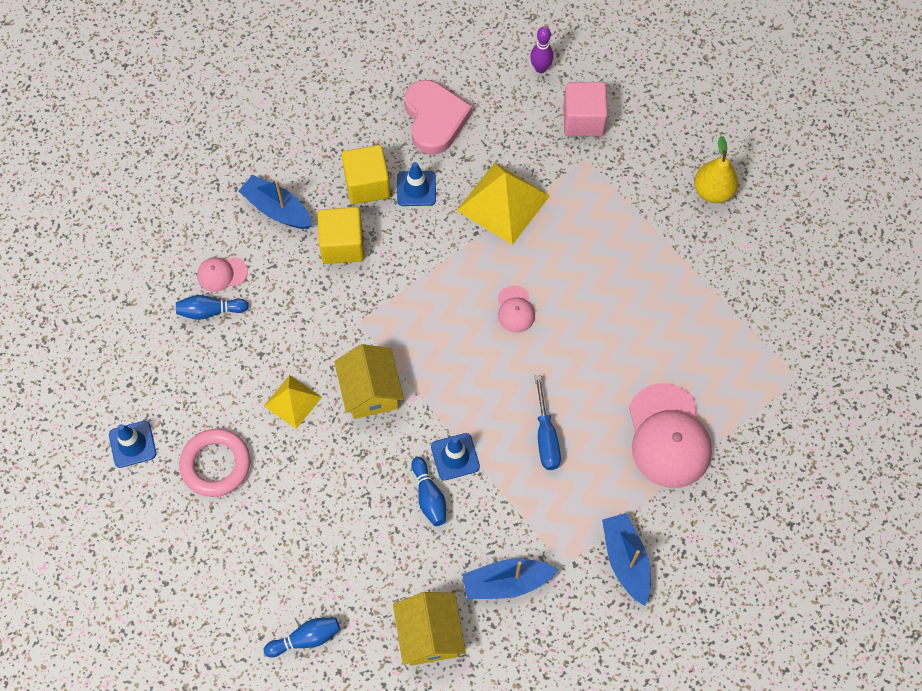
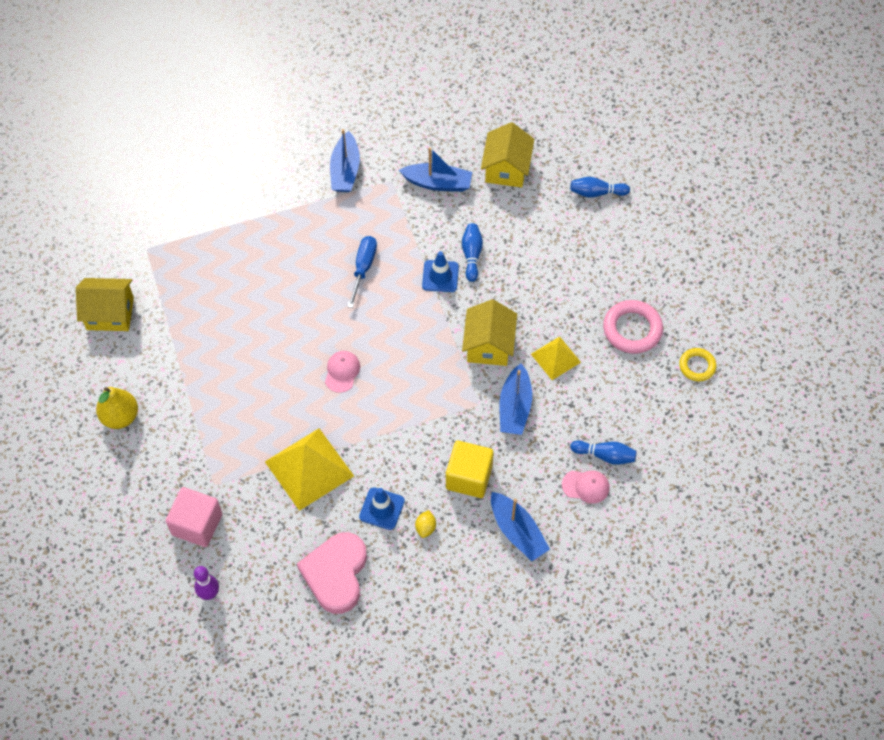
camera: 160 degrees left, 5 degrees down
(132, 444) = (697, 366): blue traffic cone -> yellow ring
(319, 331) = (515, 407): none -> blue boat
(367, 185) = (425, 528): yellow cube -> yellow lemon
(668, 436) = (269, 239): pink cap -> none
(789, 291) = (110, 313): none -> yellow house

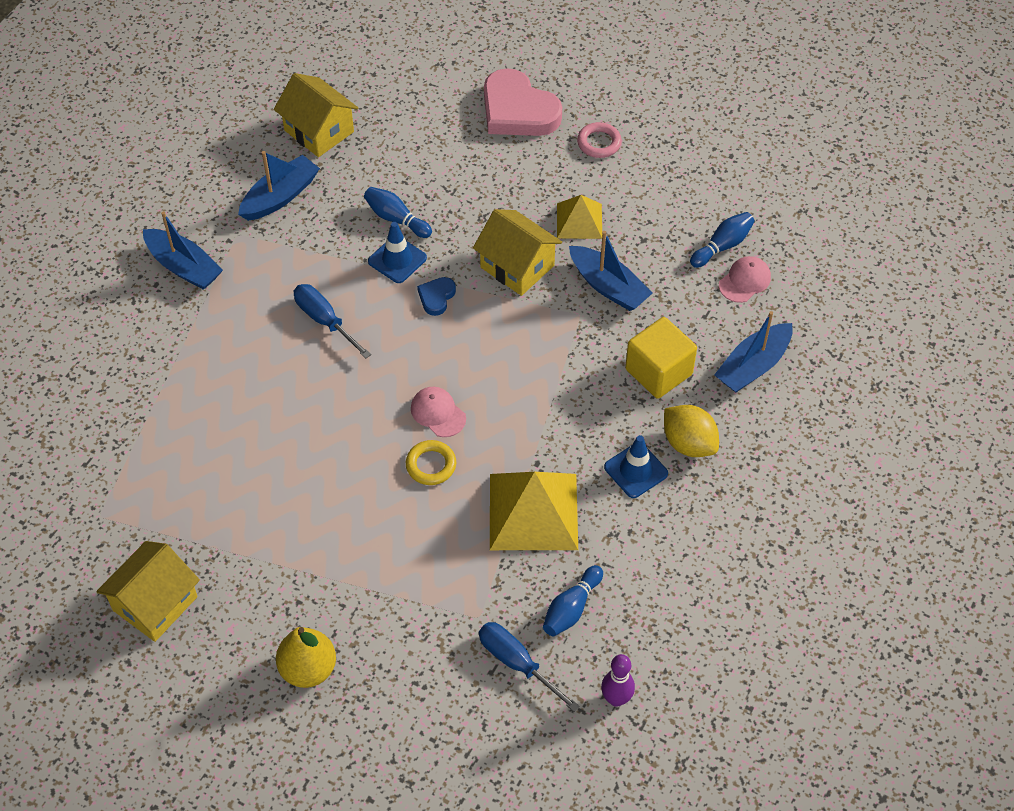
camera: 55 degrees left, 5 degrees down
(197, 524) = (517, 663): pink cube -> blue screwdriver
(336, 574) = (682, 557): pink heart -> pink heart (518, 110)
(425, 528) = (688, 443): yellow lemon -> yellow lemon, size x1.82
(428, 316) = (436, 297): none -> blue heart
(517, 531) = (753, 366): blue boat -> blue boat turned 135 degrees clockwise
(596, 193) = (417, 78): blue bowling pin -> blue bowling pin (571, 608)
(632, 329) = (599, 143): pink ring -> pink ring, size x0.61
(697, 366) = (681, 119): yellow ring -> yellow ring (431, 465)

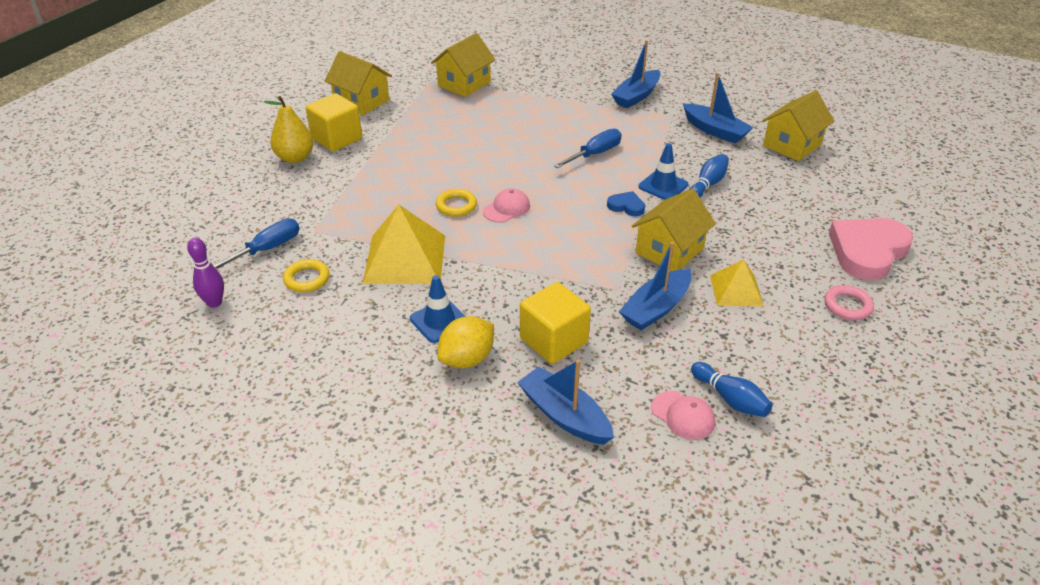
camera: 90 degrees right, 15 degrees down
(119, 470) = (464, 84): none -> yellow house
(261, 622) = (337, 139): none -> yellow cube
(571, 608) = (307, 279): blue bowling pin -> yellow ring

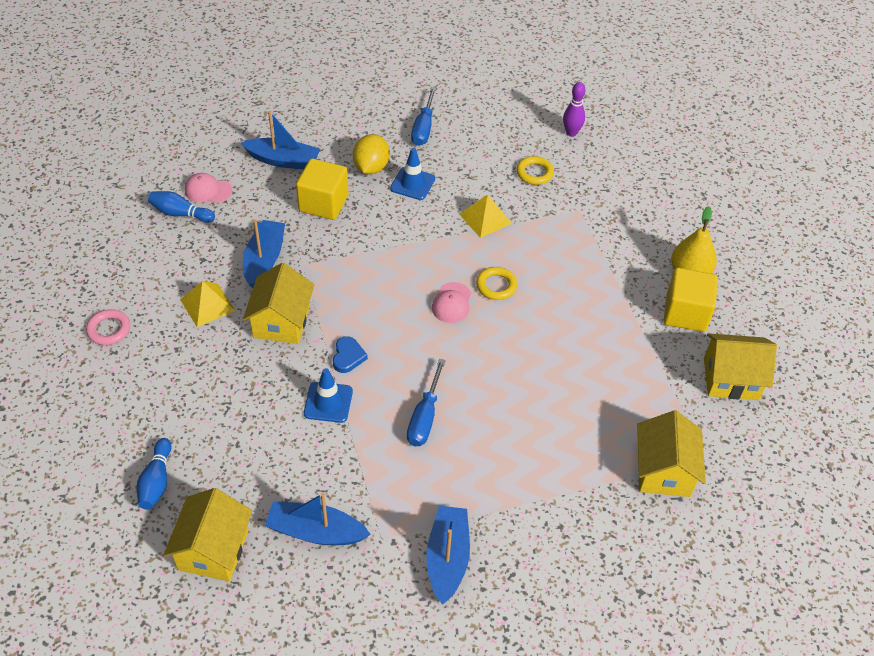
camera: 145 degrees right, 10 degrees up
(266, 250) = (591, 181): blue screwdriver -> blue screwdriver (423, 128)
(405, 258) = (485, 218): yellow pyramid -> yellow pyramid, size x0.58
(626, 206) = (348, 356): blue heart -> blue heart turned 75 degrees counterclockwise
(707, 184) = (284, 427): blue bowling pin -> blue bowling pin (156, 481)
(867, 251) = (98, 404): pink heart -> none

